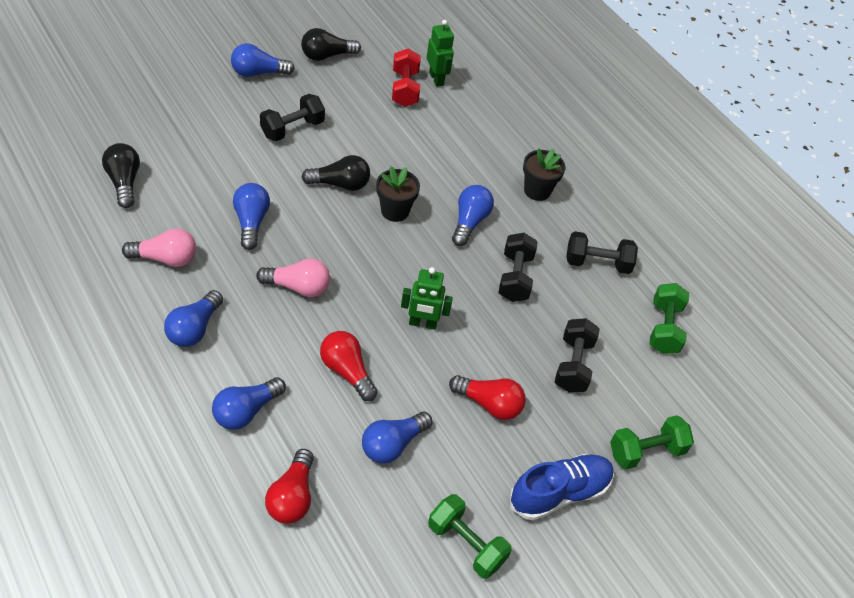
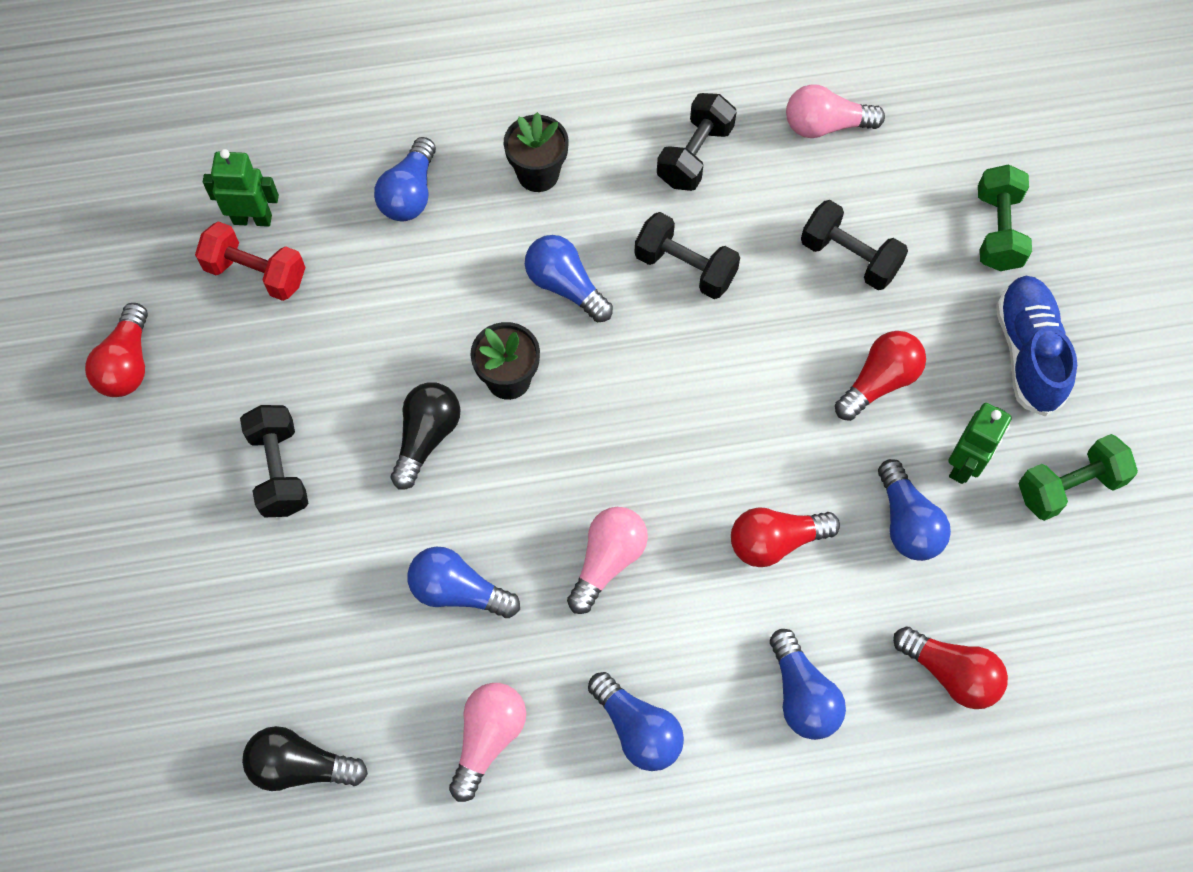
camera: 60 degrees left, 15 degrees up
(258, 73) = (124, 485): blue light bulb -> blue light bulb (410, 194)
(327, 56) = (127, 364): black light bulb -> red light bulb
(422, 323) = (726, 416): green robot -> green robot (964, 465)
(664, 328) = (825, 125): green dumbbell -> pink light bulb

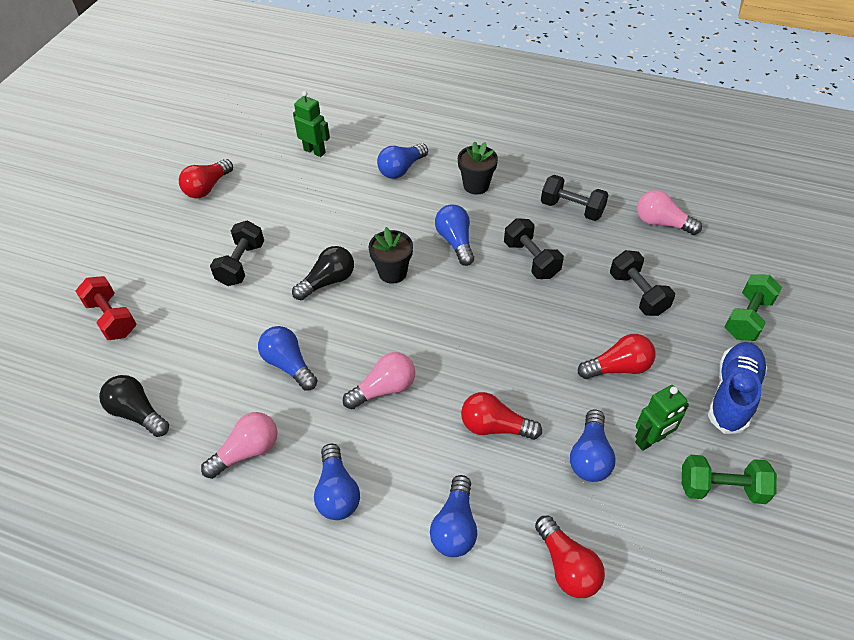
camera: 30 degrees right, 15 degrees down
(256, 273) = (298, 174): red dumbbell -> red dumbbell (112, 318)
(694, 155) = (572, 209): black dumbbell -> black dumbbell turned 60 degrees clockwise

